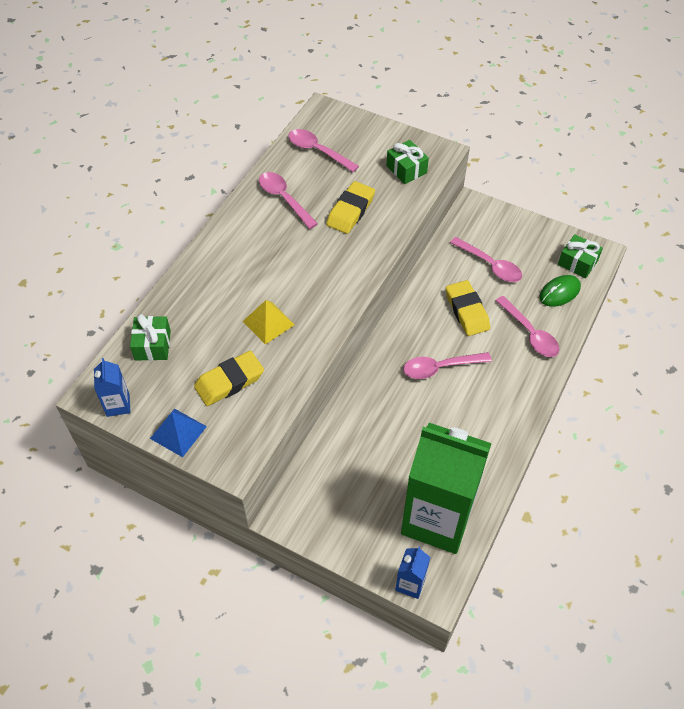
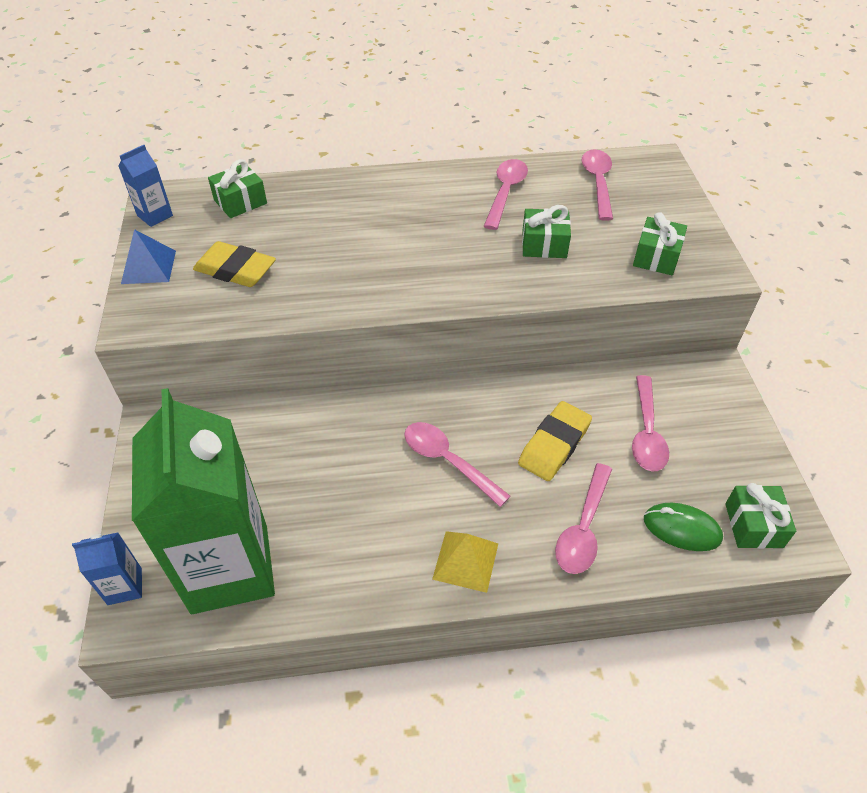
camera: 55 degrees right, 5 degrees down
(268, 323) = (333, 260): yellow pyramid -> yellow pyramid (465, 561)
(350, 211) = (544, 245): yellow eraser -> green gift

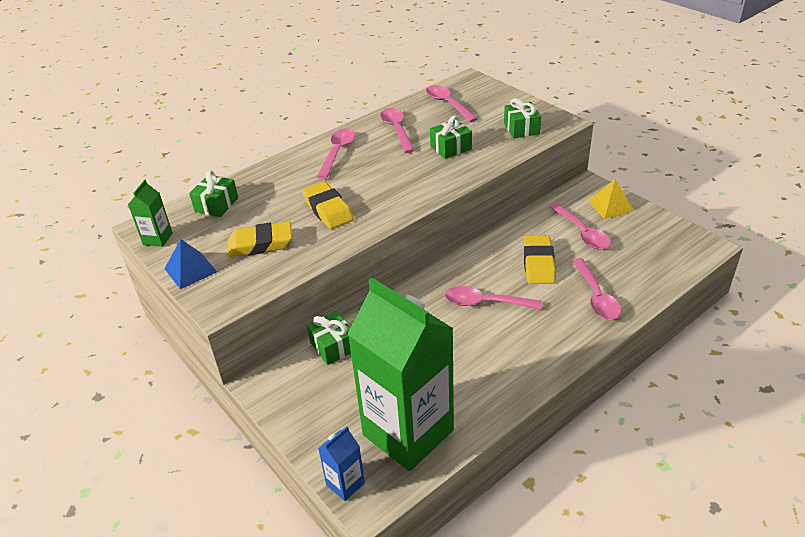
camera: 30 degrees left, 10 degrees down
(155, 215) = (157, 239): blue carton -> green carton
(337, 261) = (328, 209): none -> yellow eraser
(414, 193) = (337, 152): none -> pink spoon
(465, 561) = (549, 347): yellow pyramid -> yellow pyramid (610, 206)
(682, 529) = (646, 270): green mouse -> none
(753, 525) = (678, 250): green gift -> green gift (333, 346)

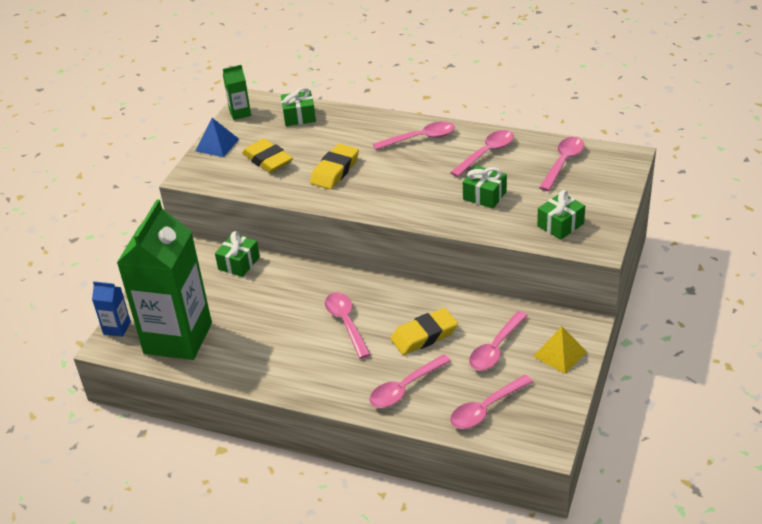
camera: 60 degrees right, 0 degrees up
(649, 262) = (486, 409): none -> pink spoon

